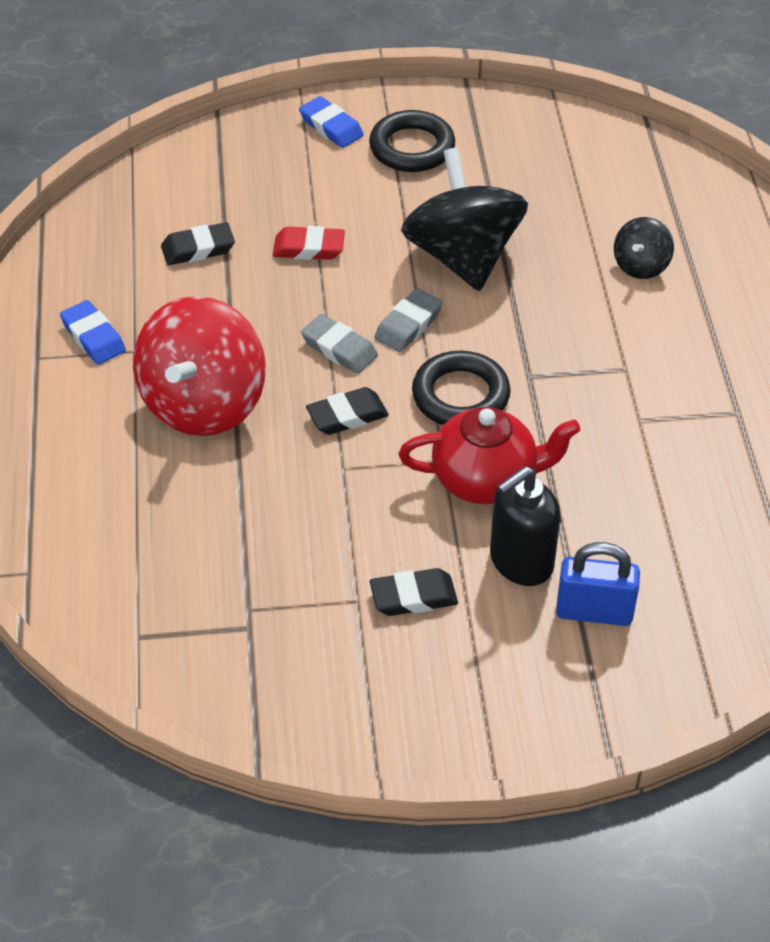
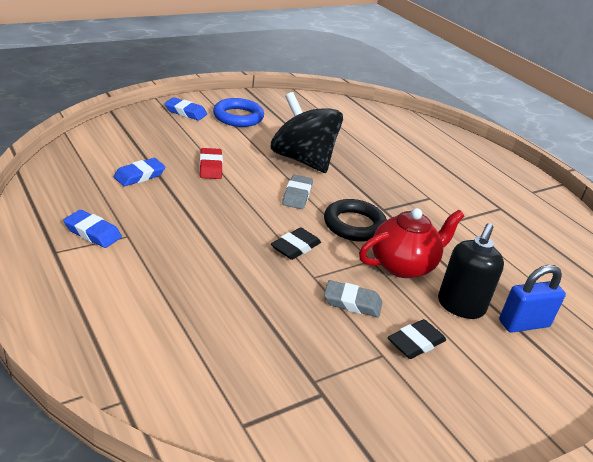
camera: 30 degrees left, 15 degrees down
(198, 249) = (139, 176): black eraser -> blue eraser
(204, 403) = (196, 257): red spinning top -> none
(309, 248) = (210, 167): red eraser -> red eraser turned 75 degrees counterclockwise
(339, 348) = (265, 213): grey eraser -> grey eraser (352, 302)
(412, 148) = (238, 117): black ring -> blue ring
(641, 265) = (397, 152): black spinning top -> none

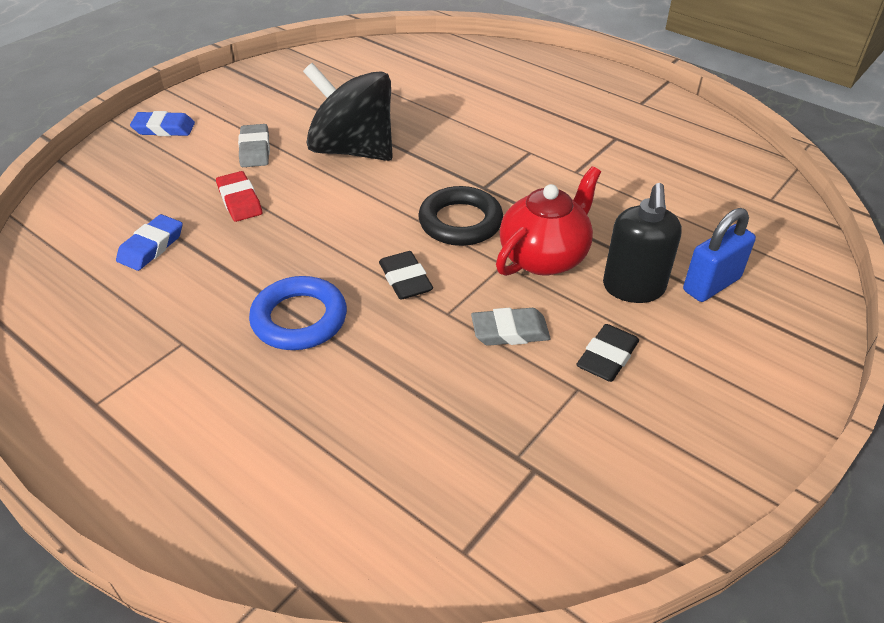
camera: 15 degrees left, 10 degrees up
(93, 232) = (132, 356): blue eraser -> none
(238, 117) = (238, 113): blue ring -> blue ring (299, 319)
(295, 247) = (405, 280): black eraser -> black eraser turned 45 degrees counterclockwise
(297, 195) = (371, 204): grey eraser -> grey eraser (255, 150)

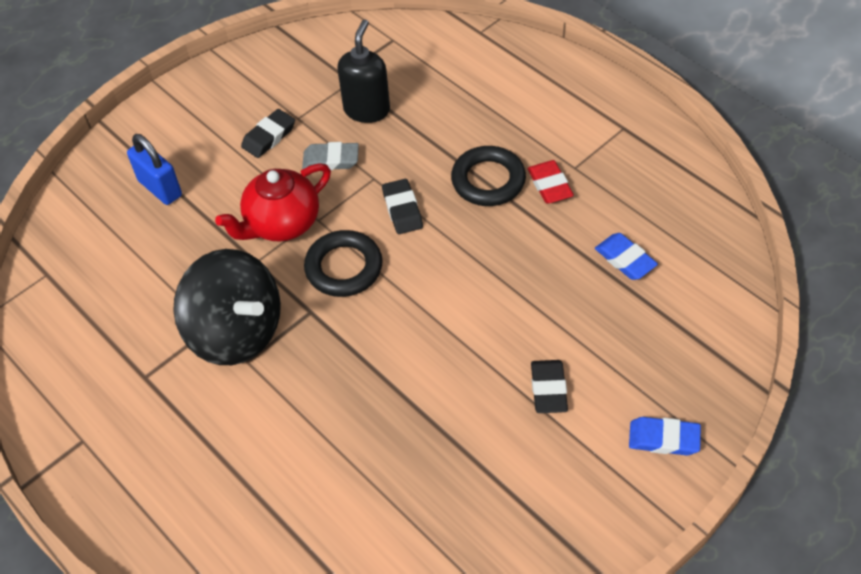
camera: 170 degrees left, 10 degrees up
(151, 247) = (625, 259): blue eraser -> blue eraser turned 75 degrees counterclockwise
(240, 200) = (553, 311): red eraser -> red eraser (549, 185)
(255, 150) = (548, 389): grey eraser -> black eraser
(299, 319) = (488, 180): blue ring -> black ring
(353, 150) = (439, 379): black spinning top -> black spinning top (236, 332)
(633, 288) = (222, 189): black soap dispenser -> black soap dispenser (367, 110)
(711, 284) = (160, 188): blue padlock -> blue padlock turned 75 degrees clockwise

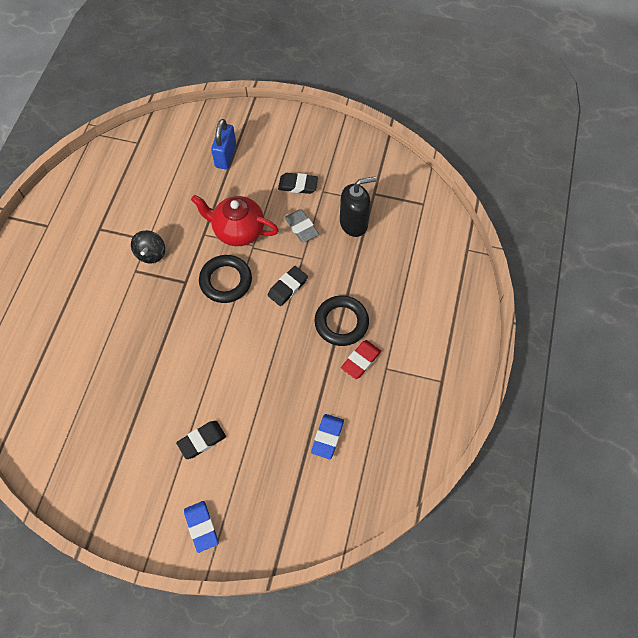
camera: 55 degrees right, 10 degrees up
(236, 332) = (151, 253): black spinning top -> black spinning top, size x0.48

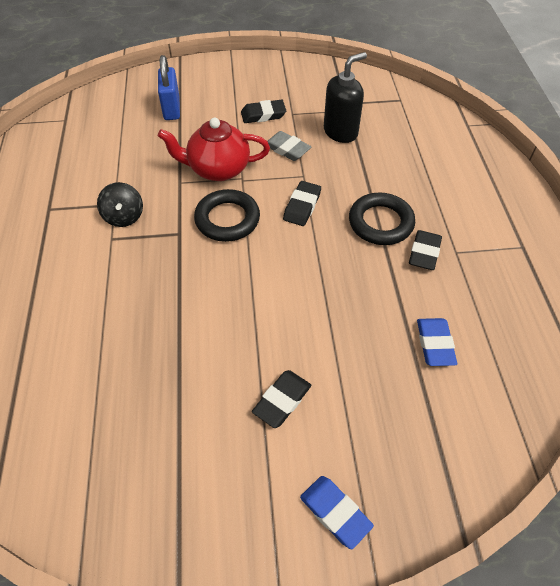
camera: 20 degrees left, 10 degrees down
(360, 360) = (424, 253): red eraser -> black eraser

